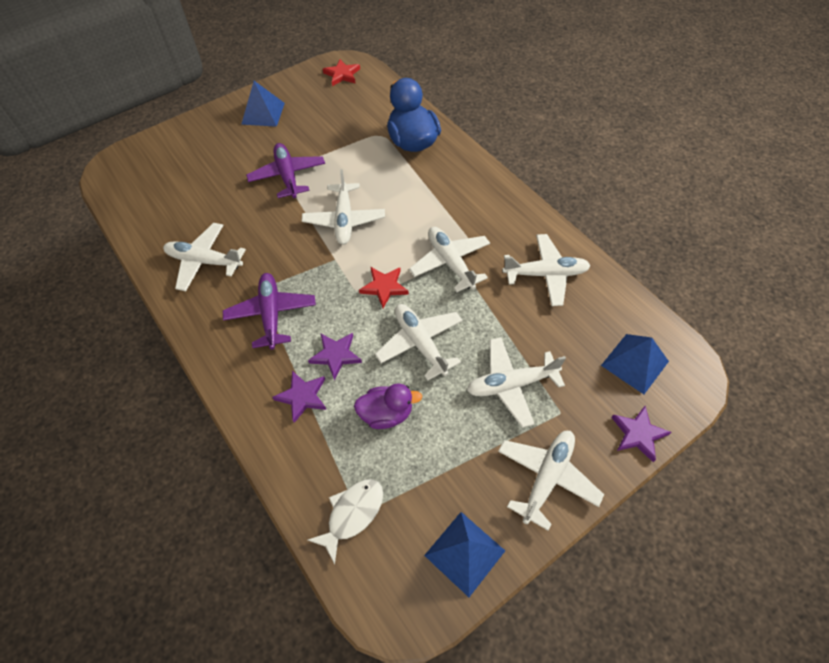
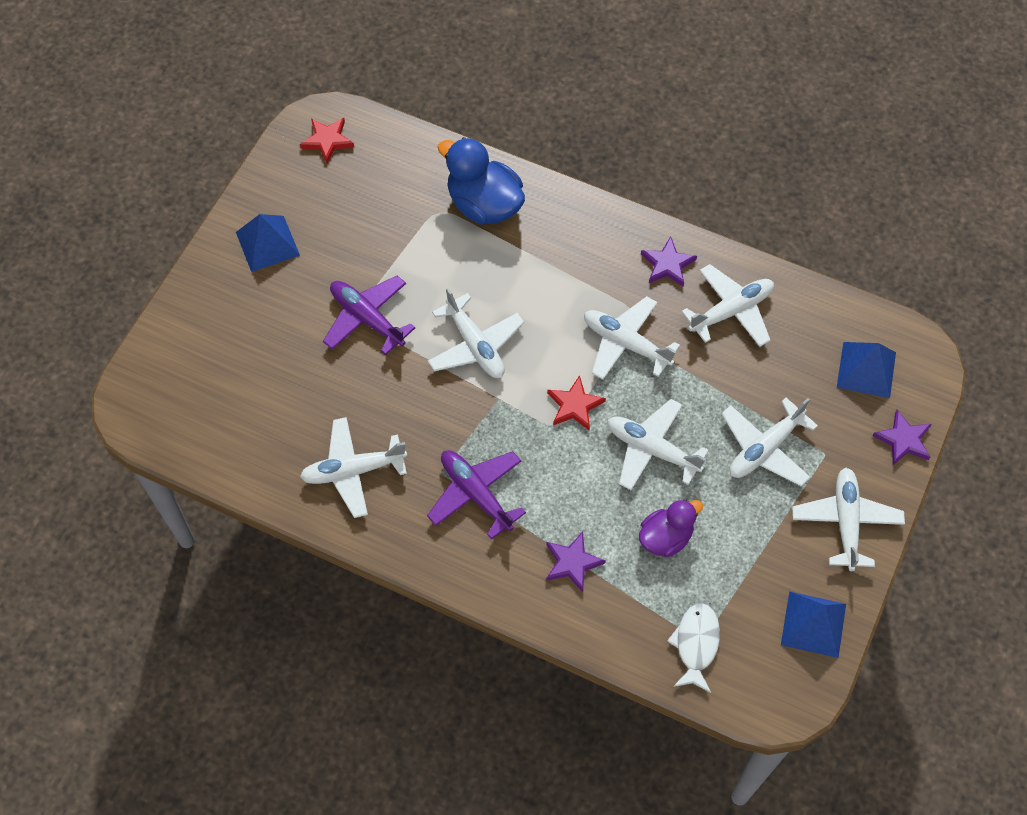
camera: 30 degrees left, 5 degrees up
(336, 355) = (576, 504): purple star -> purple star (667, 264)

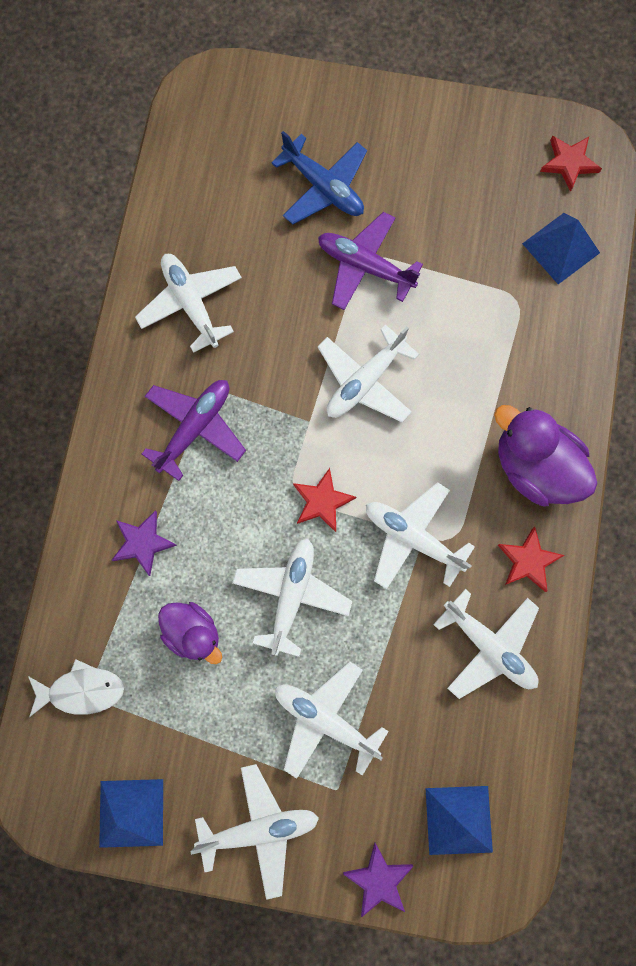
camera: 75 degrees right, 15 degrees up
(267, 243) = (424, 145): blue pyramid -> blue pyramid (560, 248)
(277, 333) = (323, 187): none -> blue plane
(367, 318) = (365, 266): purple plane -> purple plane turned 90 degrees counterclockwise
(484, 205) = (541, 344): blue duck -> none
(590, 239) = (534, 467): none -> purple duck
(626, 343) = (413, 538): white plane -> white plane turned 75 degrees counterclockwise
(667, 264) = (528, 561): purple star -> red star

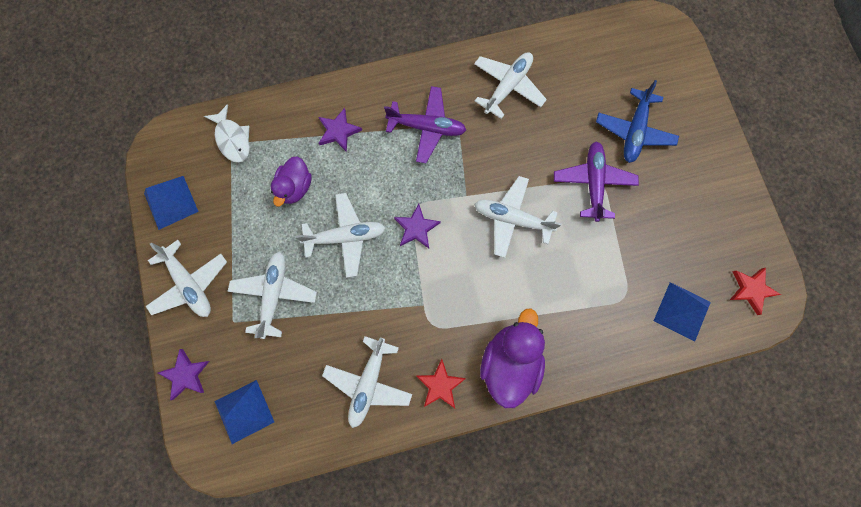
camera: 65 degrees right, 0 degrees up
(322, 501) = (416, 228): red star -> purple star
(413, 538) = (419, 298): white plane -> none

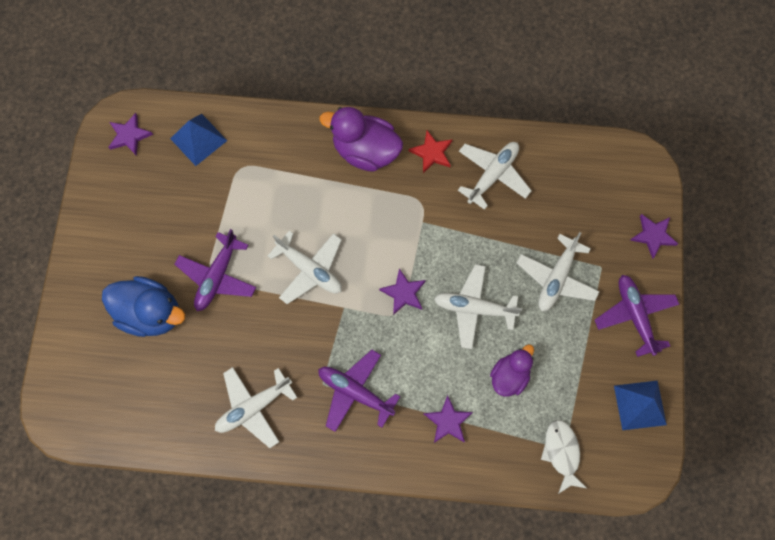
camera: 160 degrees left, 5 degrees down
(190, 283) = (635, 315): white plane -> purple plane
(244, 411) = (607, 188): blue pyramid -> none
(509, 361) = (365, 151): purple duck -> purple duck turned 75 degrees clockwise
(634, 131) = (151, 313): blue plane -> blue duck
(751, 290) = (129, 135): red star -> purple star

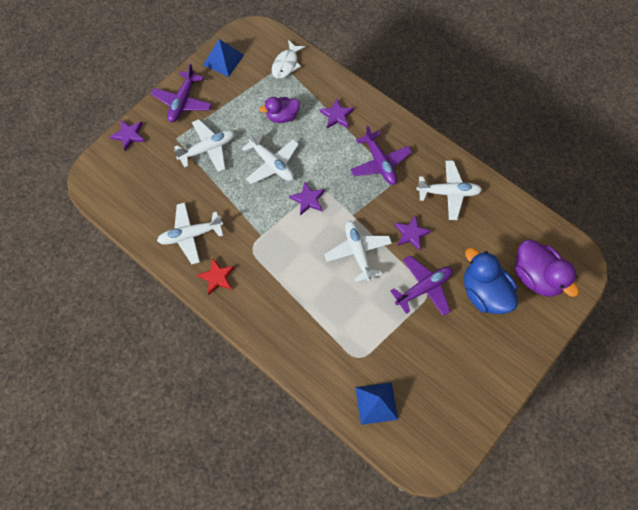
camera: 145 degrees left, 5 degrees down
(129, 135) = (428, 444): purple star -> purple star (411, 234)
(365, 151) = (261, 309): purple duck -> purple duck (536, 276)

